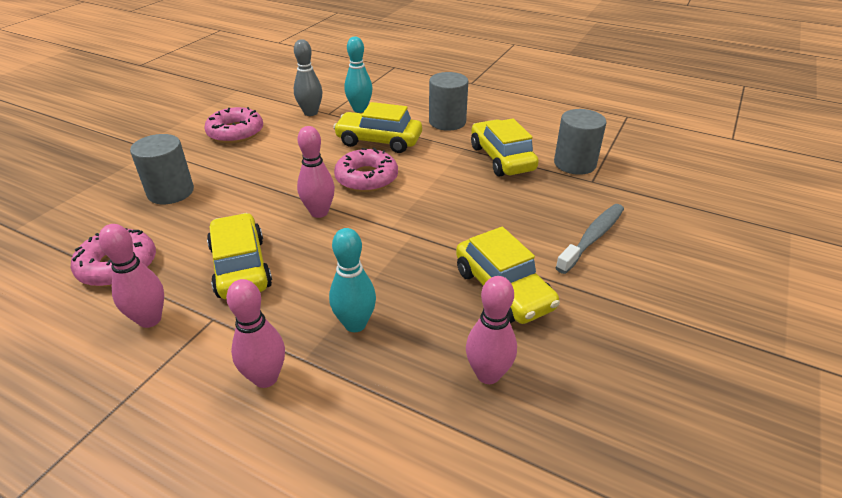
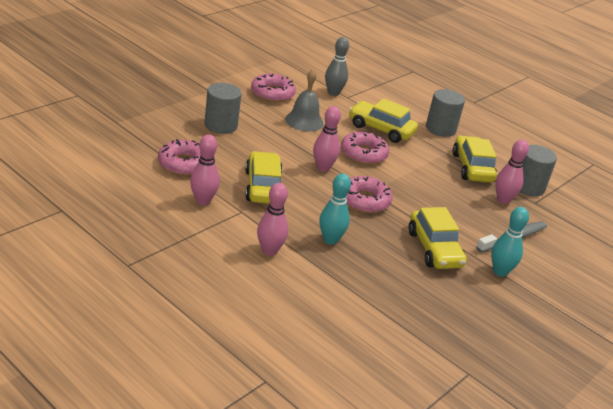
camera: 10 degrees right, 5 degrees down
(282, 156) = (304, 121): none -> grey bell
(360, 109) = (373, 100): turquoise bowling pin -> turquoise bowling pin (500, 271)
(386, 244) = (364, 200): none -> pink donut
(488, 374) = (404, 288): pink bowling pin -> pink bowling pin (503, 200)

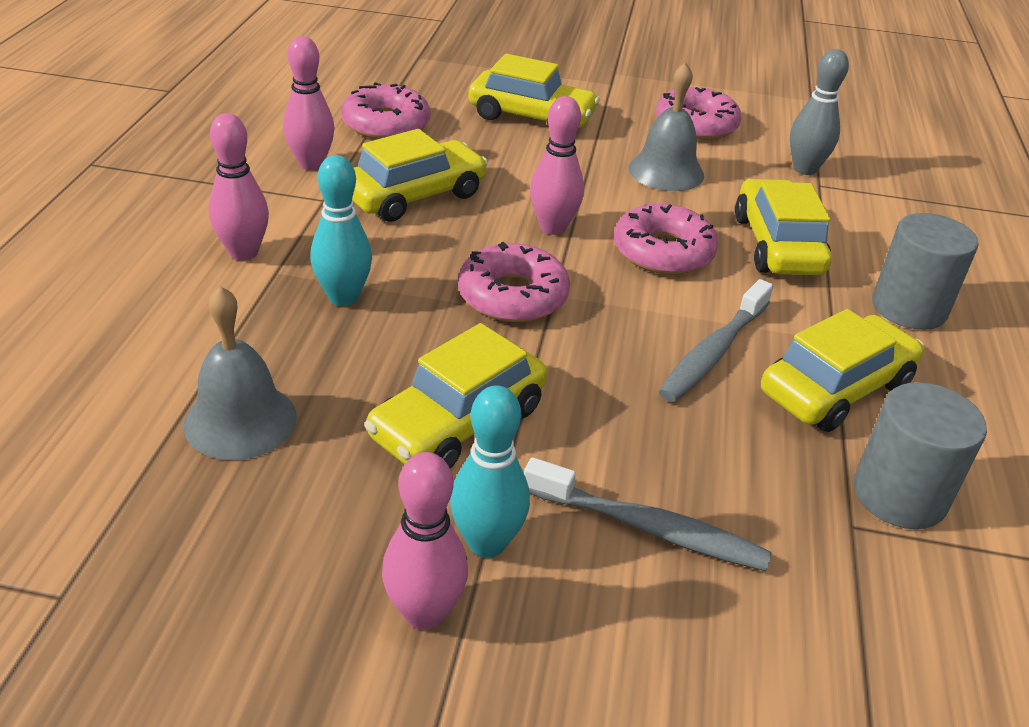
camera: 60 degrees right, 5 degrees up
(221, 125) = (531, 117): grey cylinder -> yellow car
(396, 297) = (240, 420): none -> grey bell
(435, 178) = (713, 352): none -> grey toothbrush
(503, 200) = (781, 469): pink bowling pin -> pink bowling pin (424, 613)

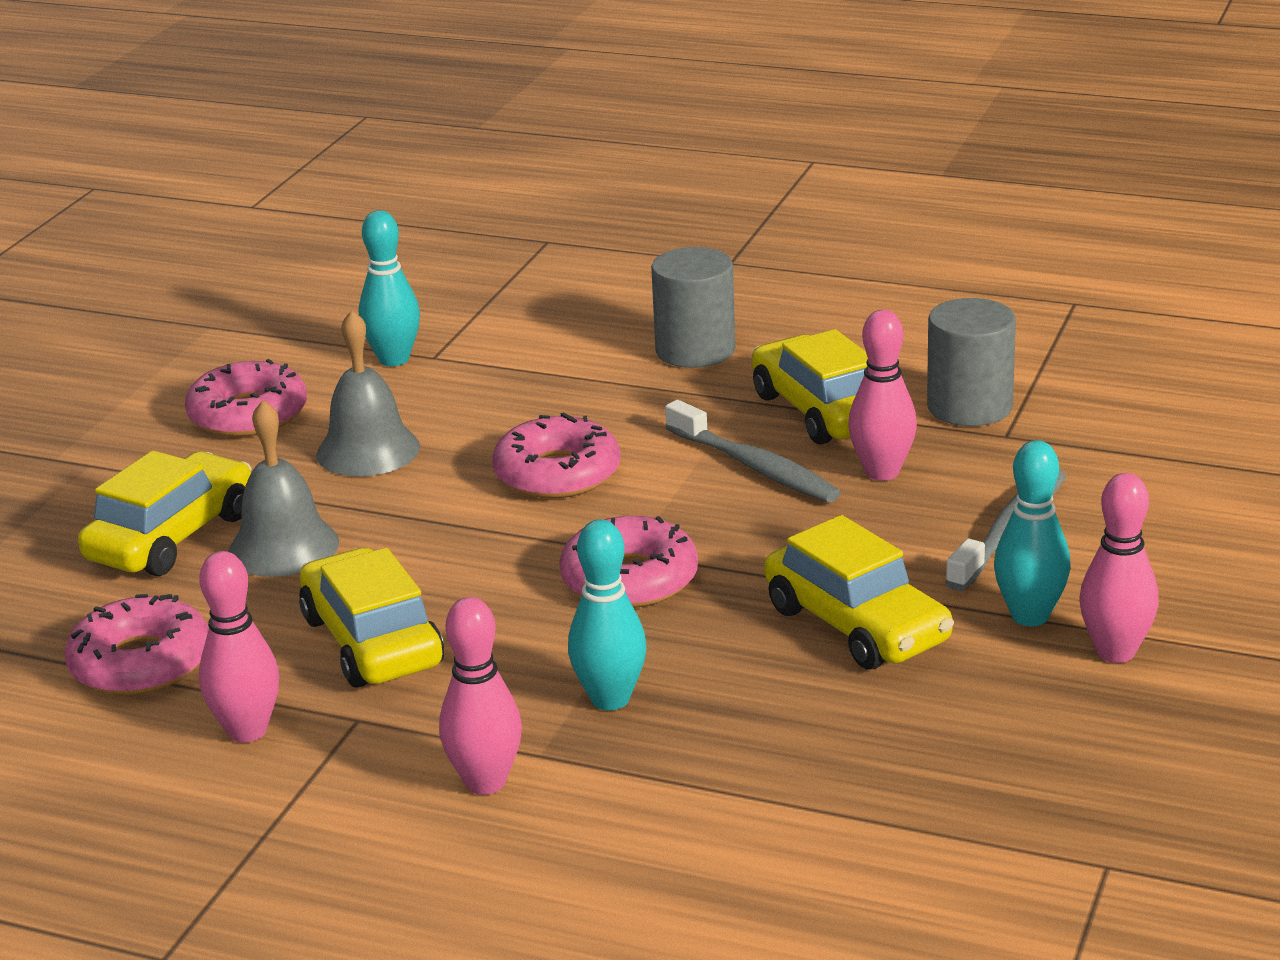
camera: 75 degrees left, 10 degrees down
(240, 420) = (843, 767): grey bell -> grey bell (283, 547)
(553, 227) = (484, 542): pink bowling pin -> pink bowling pin (882, 472)
(777, 245) = (560, 402): yellow car -> none
(804, 169) = (394, 359): grey bowling pin -> turquoise bowling pin

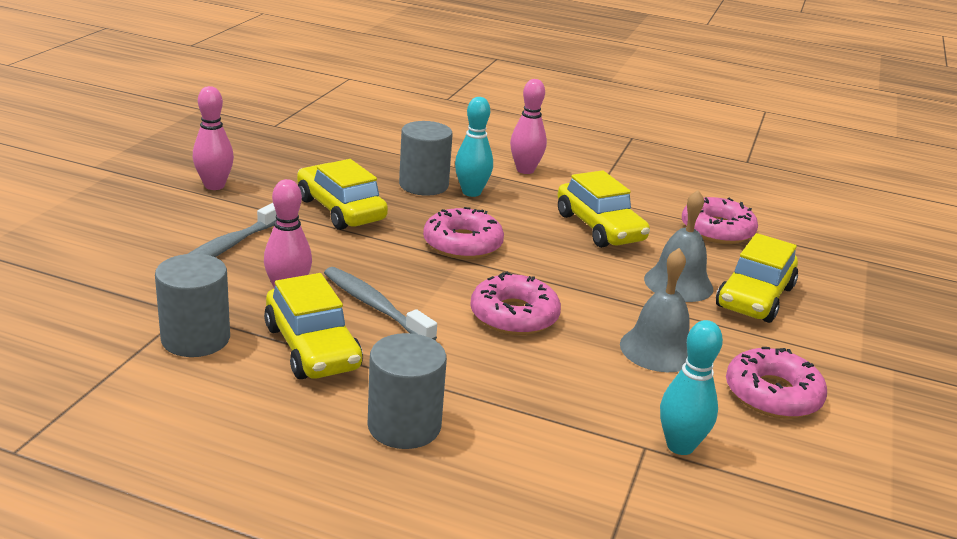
camera: 175 degrees right, 0 degrees up
(247, 731) = (643, 197): pink bowling pin -> none
(709, 706) = (423, 185): none -> grey cylinder
(1030, 616) = (246, 204): turquoise bowling pin -> none

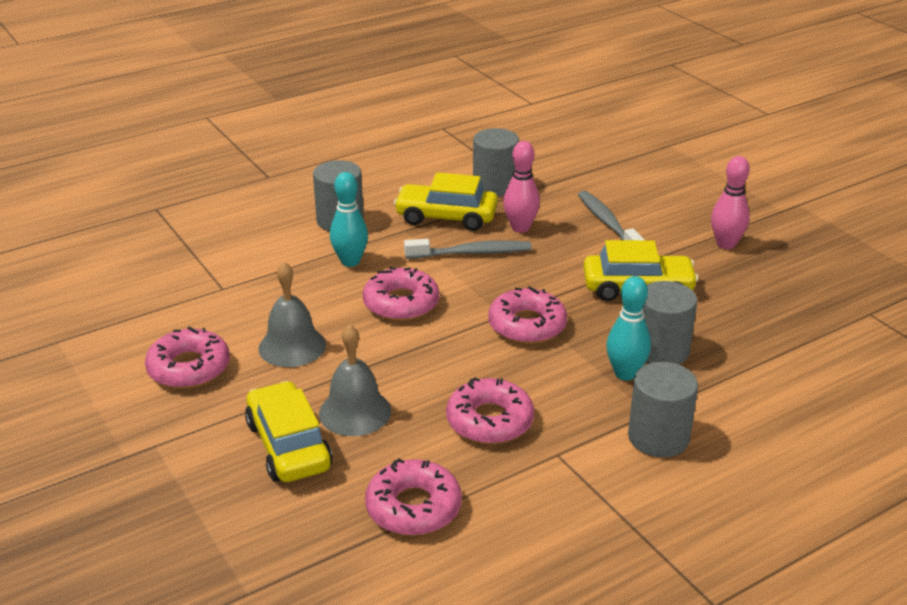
camera: 130 degrees right, 5 degrees up
(525, 170) = (658, 437): pink bowling pin -> grey cylinder
(599, 228) = (489, 421): yellow car -> pink donut
(680, 446) = (205, 300): turquoise bowling pin -> turquoise bowling pin (350, 261)

